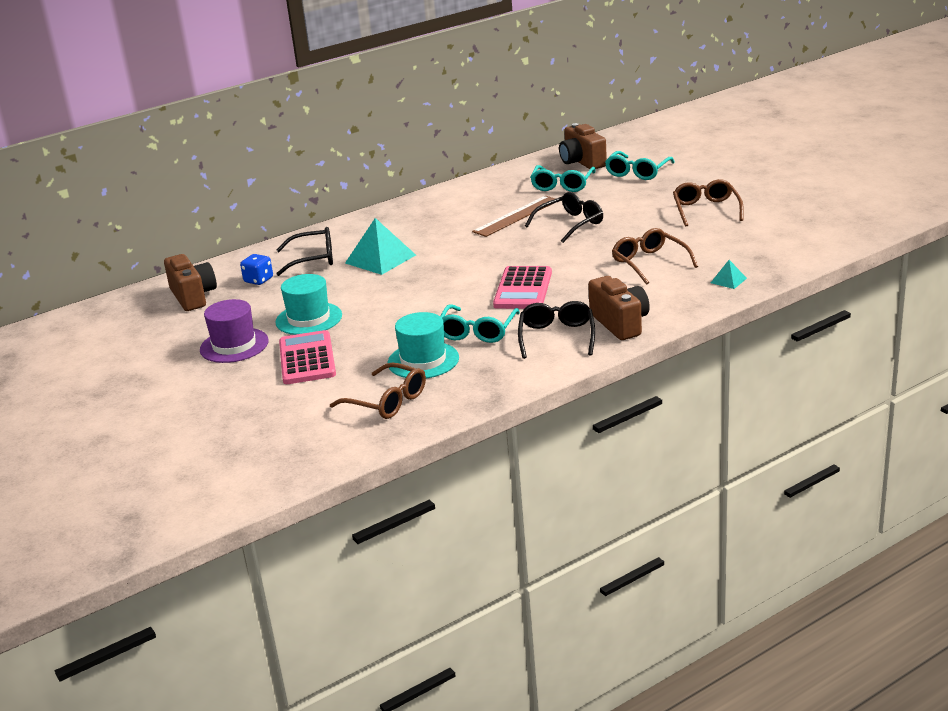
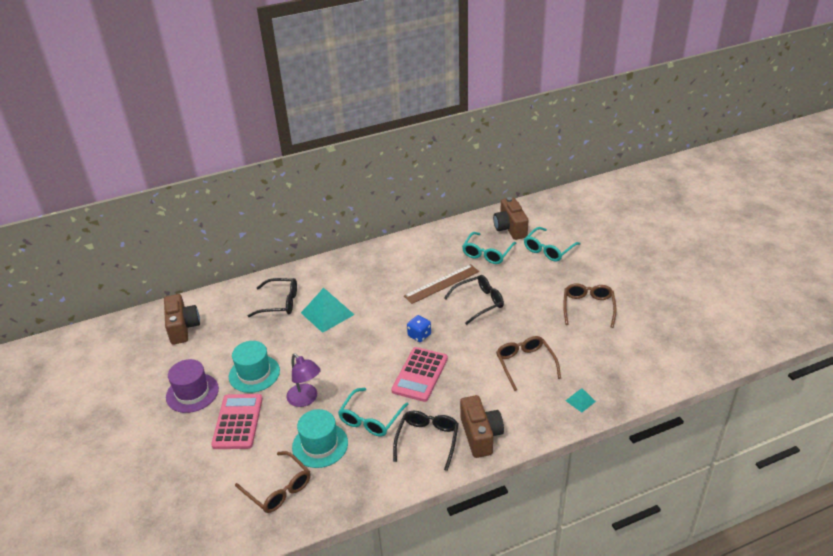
camera: 10 degrees right, 10 degrees up
(258, 280) = (234, 319): blue dice -> blue dice (419, 335)
(387, 329) = (306, 399): none -> purple lamp

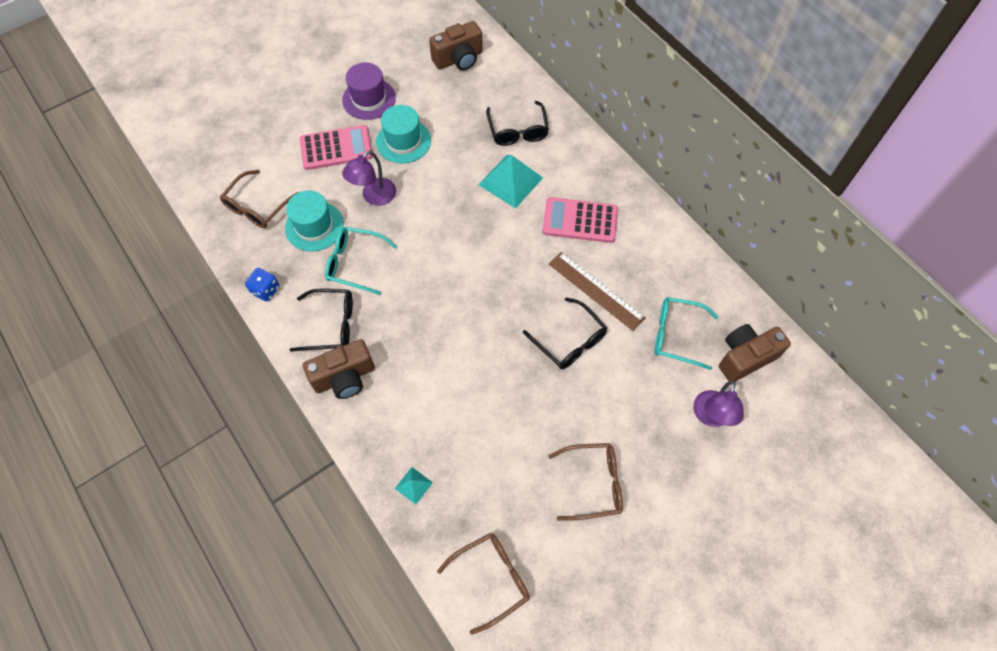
camera: 75 degrees right, 25 degrees up
(419, 335) = (493, 284): blue dice -> blue dice (265, 290)
(420, 374) = (428, 298): pink calculator -> pink calculator (580, 221)
(525, 364) = (466, 412): brown glasses -> brown glasses (491, 578)
(548, 250) = (710, 417): turquoise glasses -> purple lamp

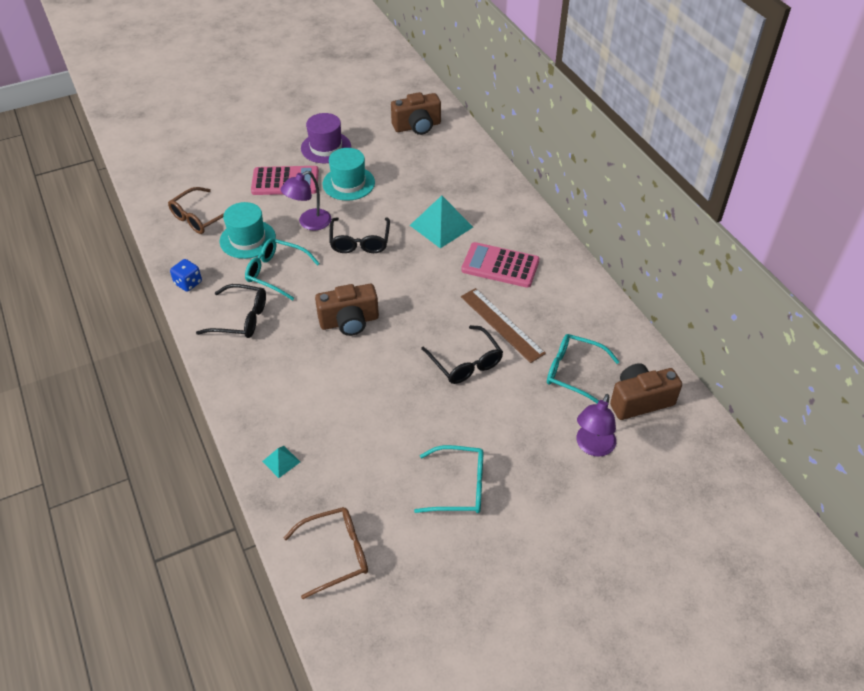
camera: 10 degrees right, 15 degrees down
(344, 377) = (240, 362): brown camera -> brown camera (349, 321)
(518, 130) = (458, 187): black glasses -> black glasses (360, 241)
(593, 483) = (459, 487): brown glasses -> turquoise glasses

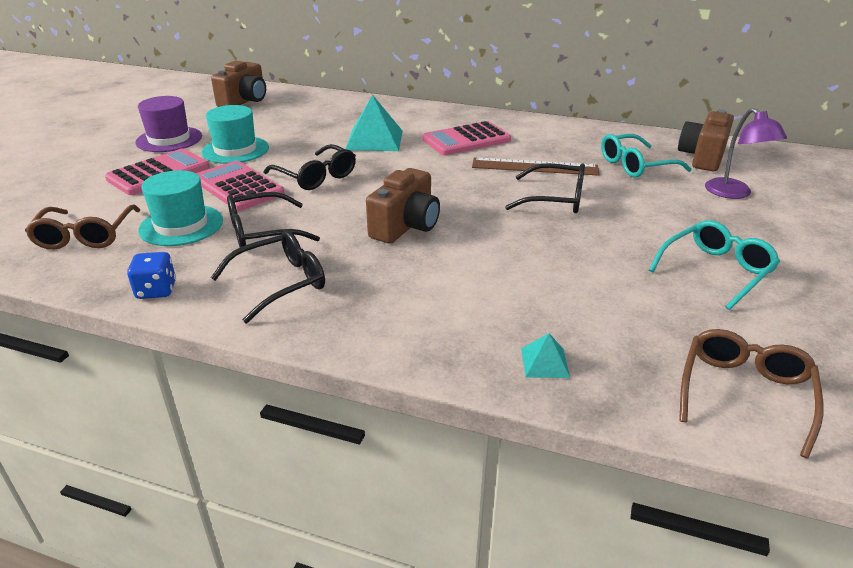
camera: 45 degrees left, 15 degrees down
(276, 273) = (262, 232): turquoise glasses -> black glasses
(309, 223) = (238, 187): purple lamp -> pink calculator

